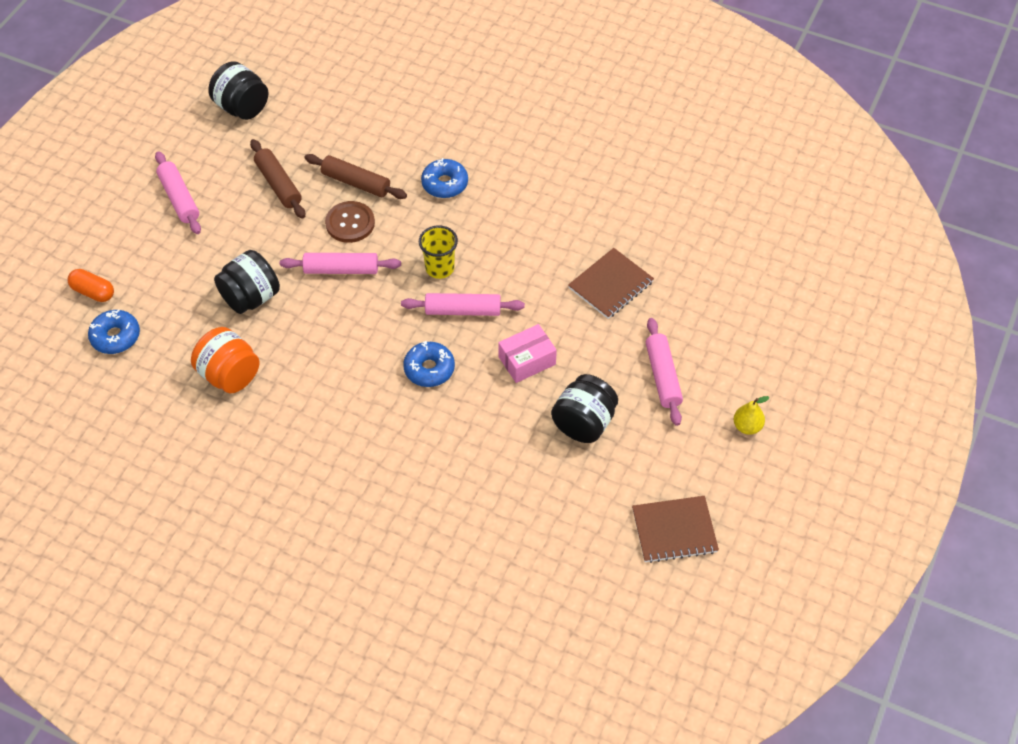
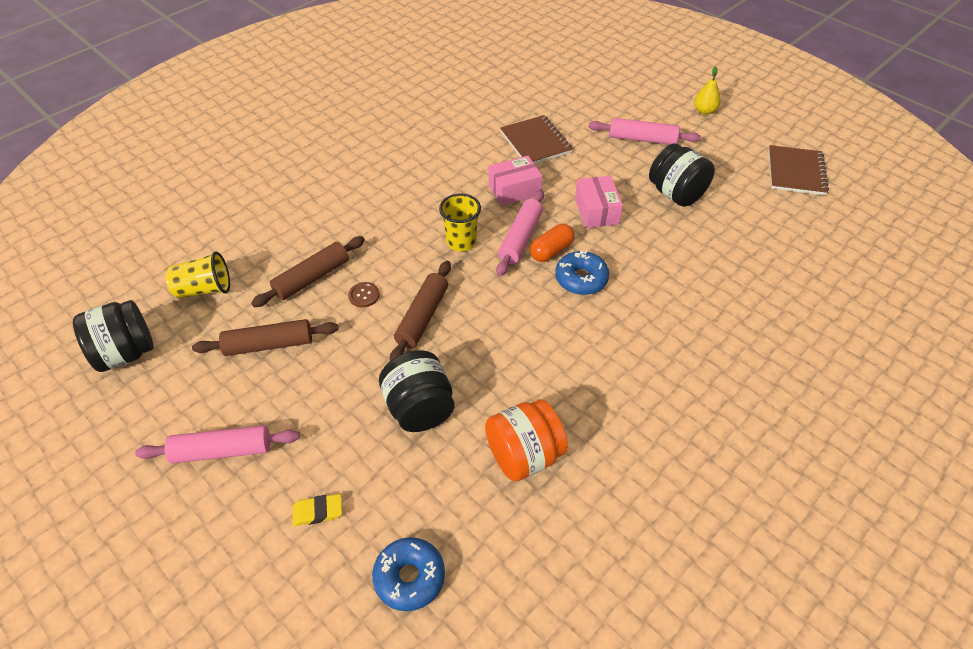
camera: 70 degrees left, 5 degrees down
(93, 292) = (318, 592): orange capsule -> orange capsule (551, 251)
(148, 269) = (318, 512): none -> yellow eraser
(318, 122) = (204, 289): none -> yellow cup
(341, 270) = (422, 317): pink rolling pin -> brown rolling pin
(350, 223) = (364, 295): brown button -> brown button, size x0.55
(445, 184) = (358, 213): blue donut -> none
(528, 287) = (514, 190): none -> pink box

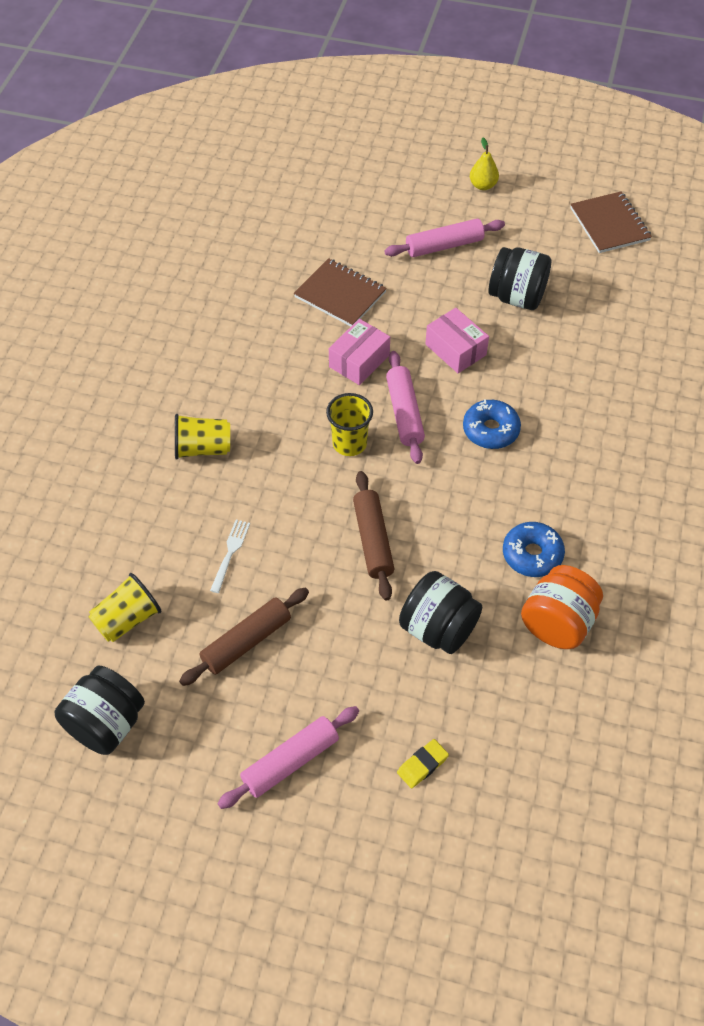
camera: 30 degrees left, 5 degrees up
(312, 278) = (230, 553): brown rolling pin -> white fork
(353, 201) = (202, 448): none -> yellow cup
(364, 295) = (298, 546): brown button -> none
(409, 577) = (540, 773): blue donut -> blue donut (532, 554)
(551, 251) = (443, 413): orange capsule -> none

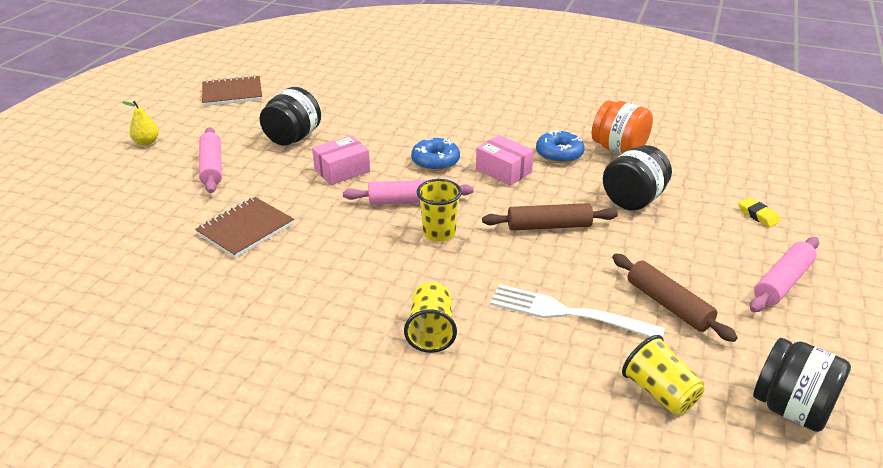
camera: 85 degrees left, 20 degrees down
(230, 553) = (567, 313): white fork -> white fork, size x1.92
(290, 761) = (782, 282): pink rolling pin -> pink rolling pin turned 75 degrees clockwise
(359, 361) = (338, 222): pink box -> pink box (503, 171)

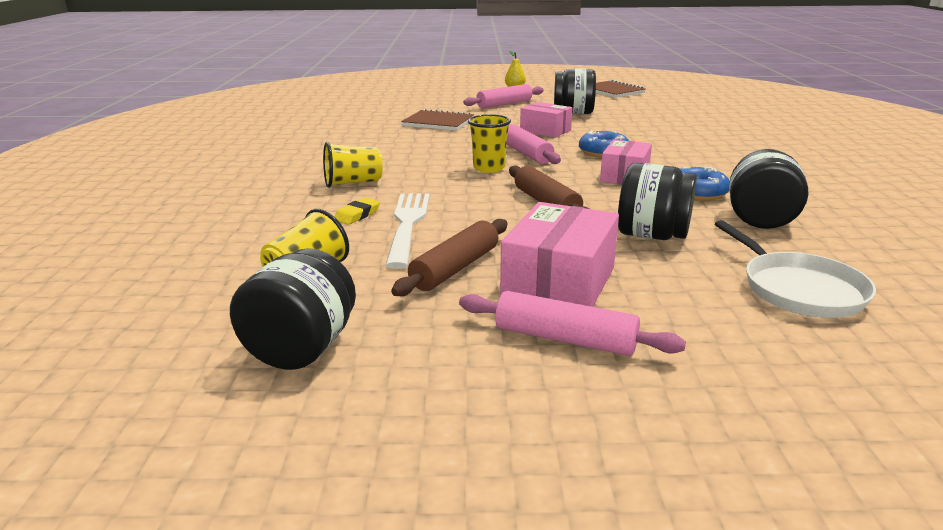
camera: 70 degrees right, 10 degrees down
(618, 149) = (760, 219): orange jar -> black jar
(705, 263) = (559, 284): none -> pink box
(727, 178) = (798, 289): none -> white pan
(758, 215) = (724, 316): yellow eraser -> yellow eraser (357, 215)

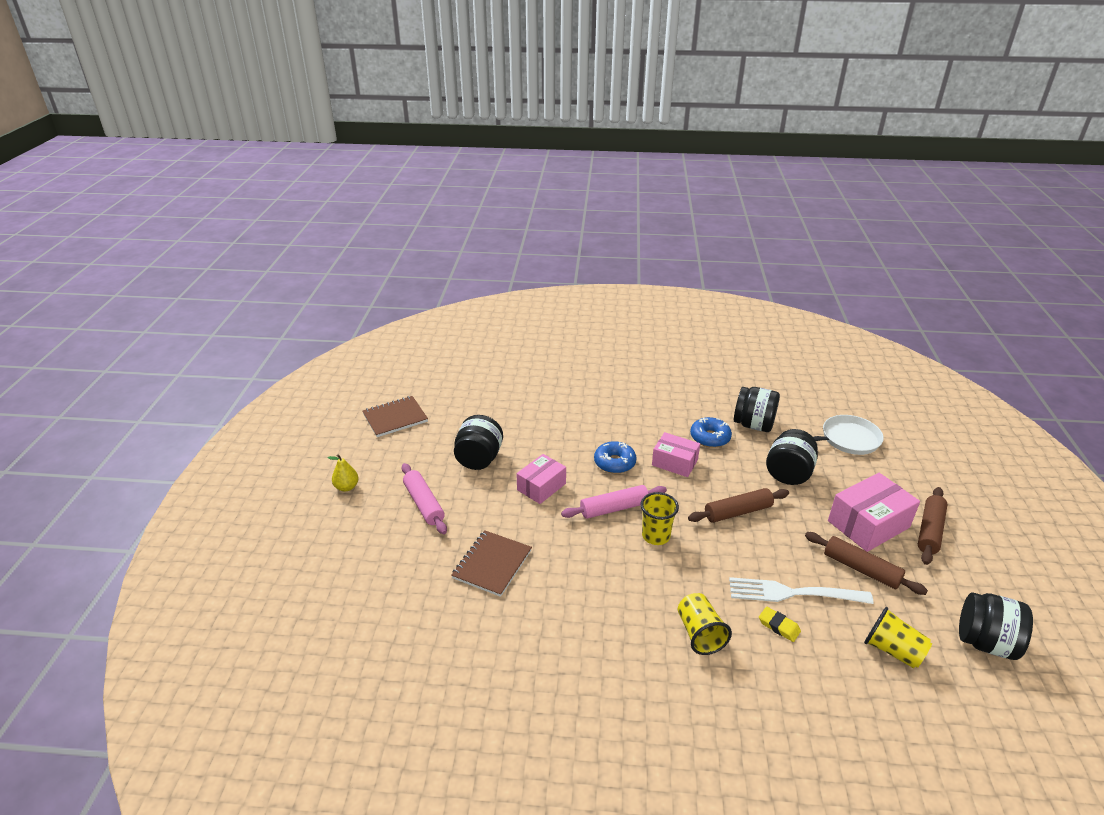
camera: 85 degrees left, 10 degrees up
(559, 284) = (868, 524): pink box -> pink box turned 60 degrees counterclockwise
(565, 339) = (929, 531): pink rolling pin -> brown rolling pin

